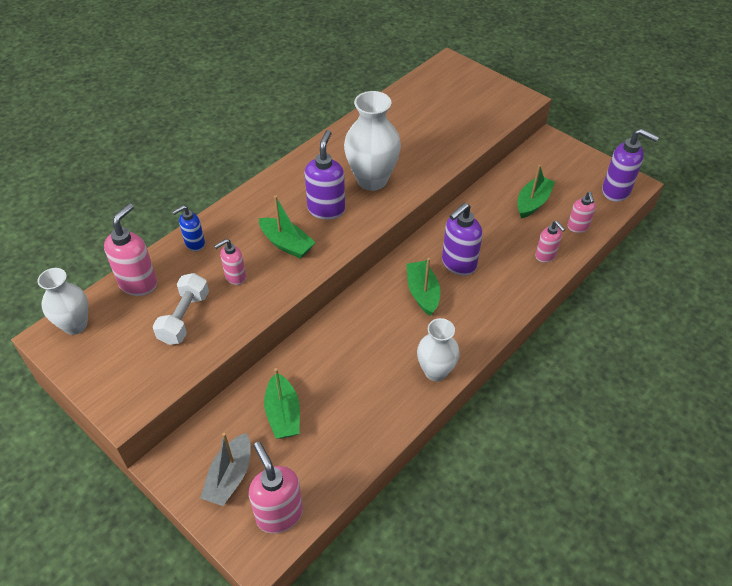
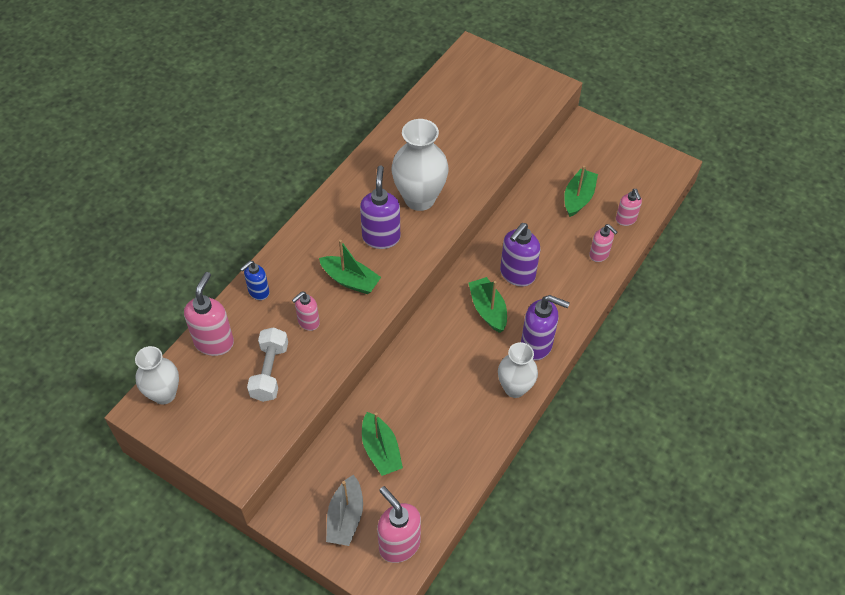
camera: 10 degrees left, 5 degrees up
(616, 191) = (658, 175): purple soap dispenser -> purple soap dispenser (537, 345)

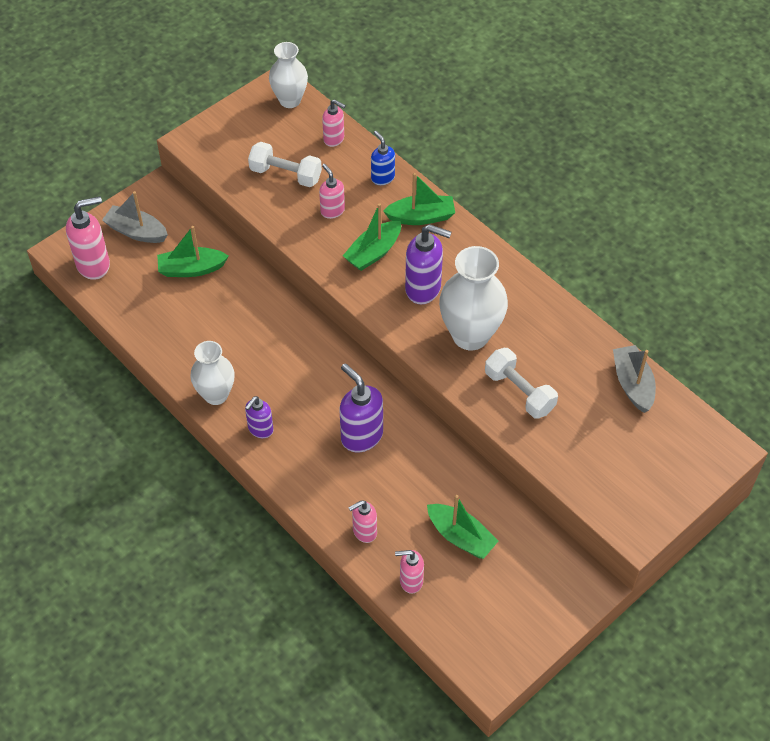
camera: 105 degrees right, 0 degrees up
(214, 342) = (334, 139): pink soap dispenser -> pink soap dispenser, size x0.60
(433, 100) = (632, 384): none -> grey boat
(463, 161) = (519, 392): none -> white dumbbell
(488, 309) = (322, 395): green boat -> green boat (421, 217)
(537, 345) = (260, 429): purple soap dispenser -> purple soap dispenser, size x0.60

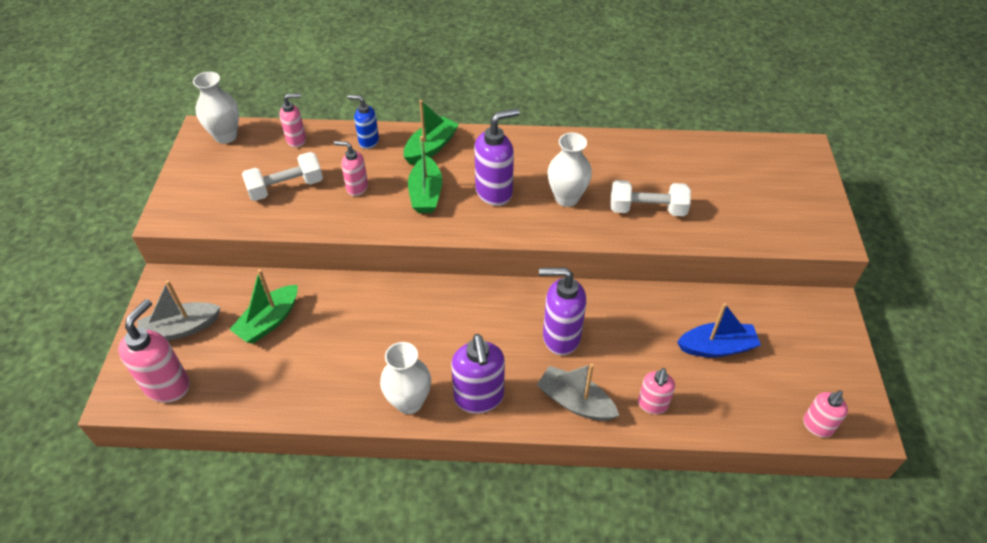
camera: 45 degrees left, 5 degrees down
(260, 429) = (479, 398): purple soap dispenser -> purple soap dispenser, size x1.66
(410, 581) = (729, 410): pink soap dispenser -> pink soap dispenser (817, 426)
(461, 537) = (717, 347): green boat -> blue boat
(470, 335) = (566, 198): white vase -> white vase, size x0.65
(632, 384) = (704, 152): grey boat -> grey boat (575, 402)

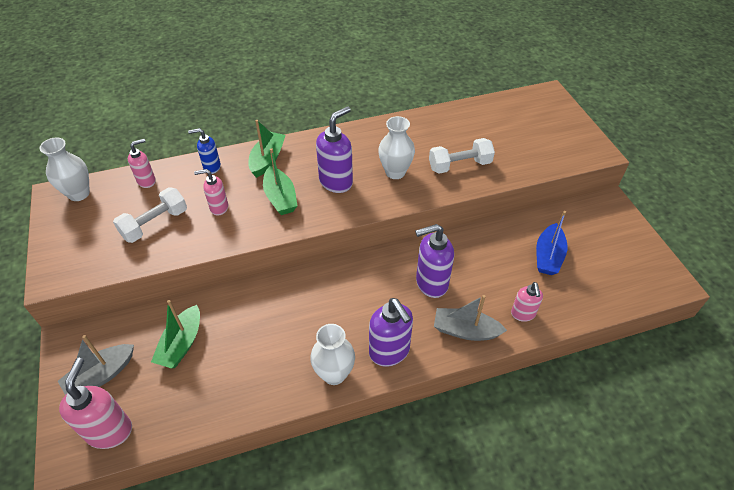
camera: 20 degrees left, 0 degrees up
(717, 347) = (548, 256): blue boat -> blue boat turned 135 degrees clockwise
(817, 426) = (642, 293): pink soap dispenser -> none

